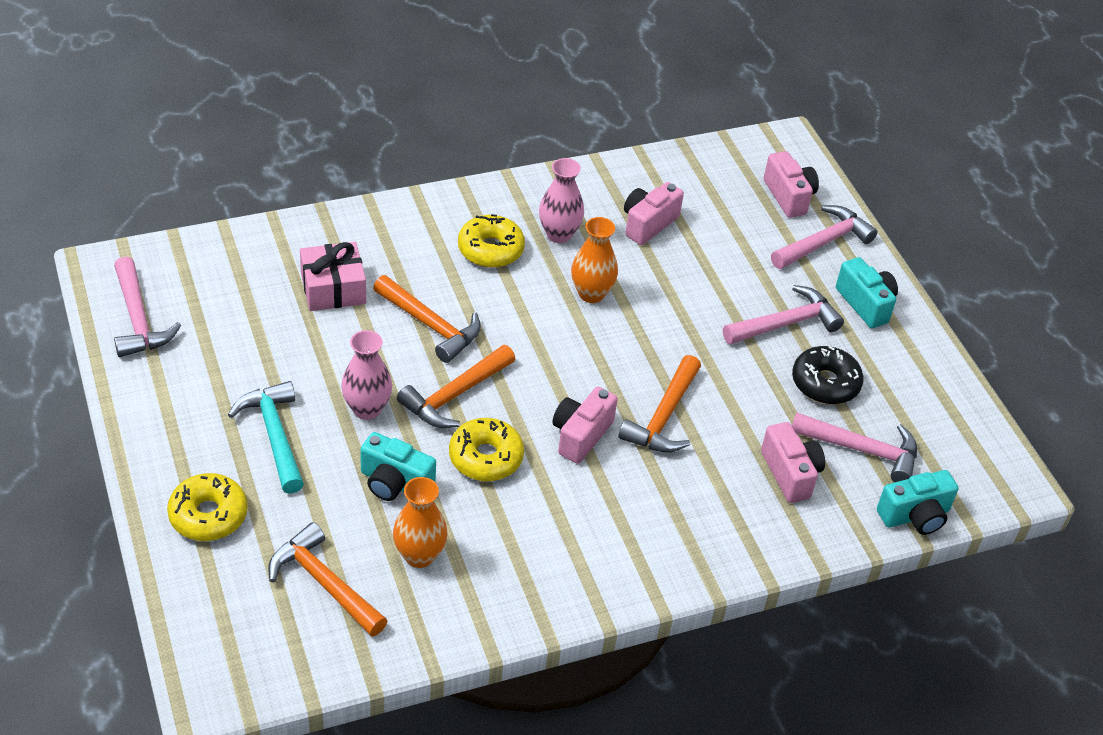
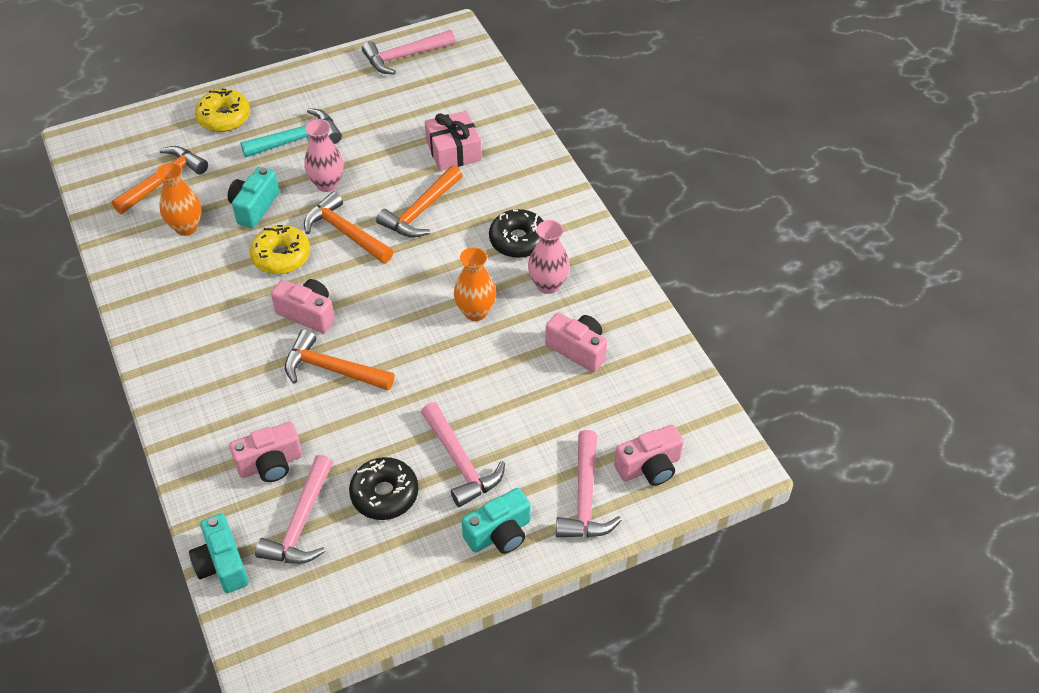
camera: 90 degrees right, 5 degrees up
(490, 249) = (518, 240): yellow donut -> black donut
(824, 242) = (585, 498): pink hammer -> pink hammer turned 45 degrees clockwise

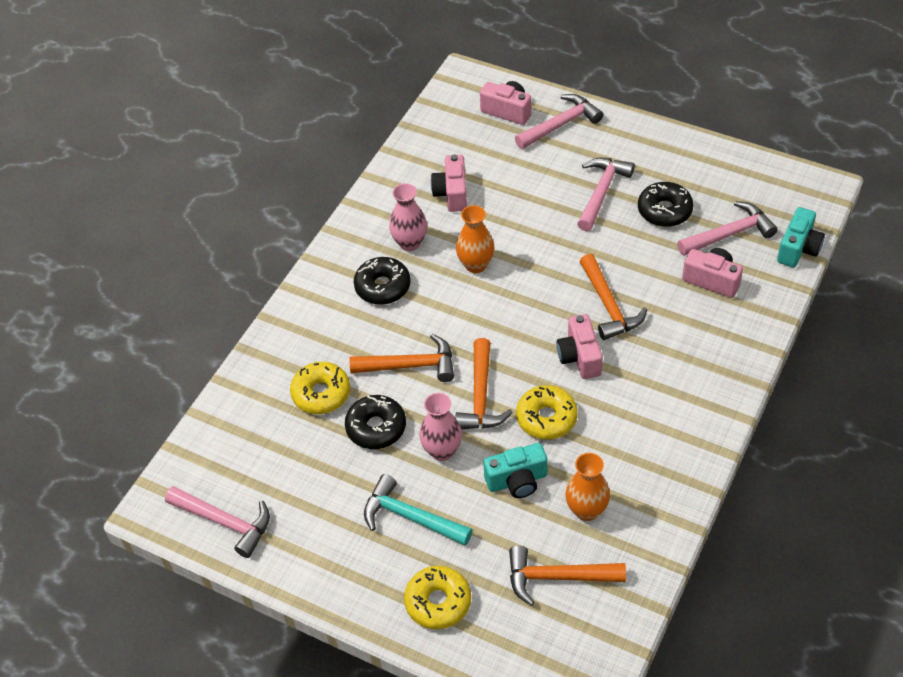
camera: 125 degrees left, 0 degrees up
(389, 162) = (376, 427): none -> black donut
(453, 151) = (321, 393): pink gift -> yellow donut
(499, 534) = (627, 144): turquoise camera -> none

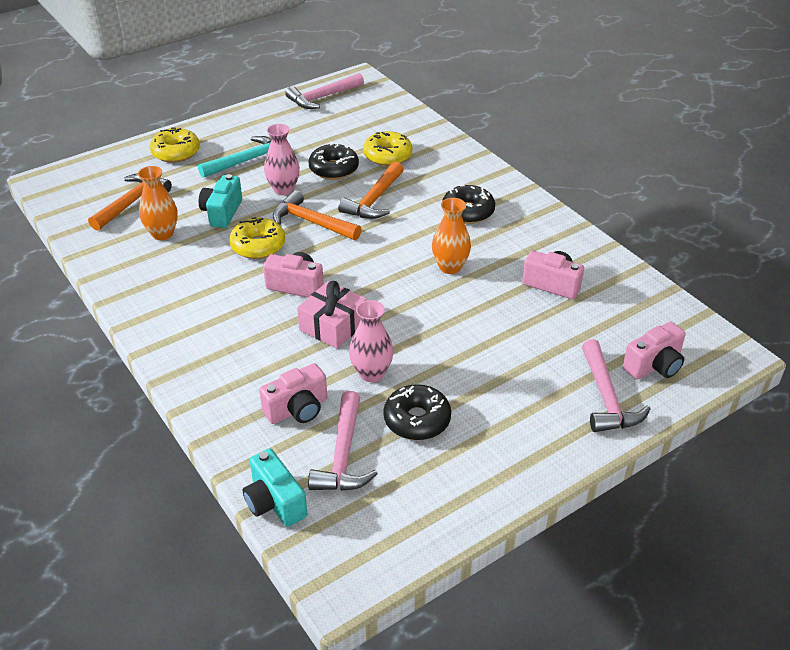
camera: 115 degrees right, 10 degrees down
(410, 243) = (506, 240): pink vase -> pink vase (371, 373)
(602, 192) = (479, 384): pink hammer -> none
(608, 306) = (333, 325): orange hammer -> pink gift

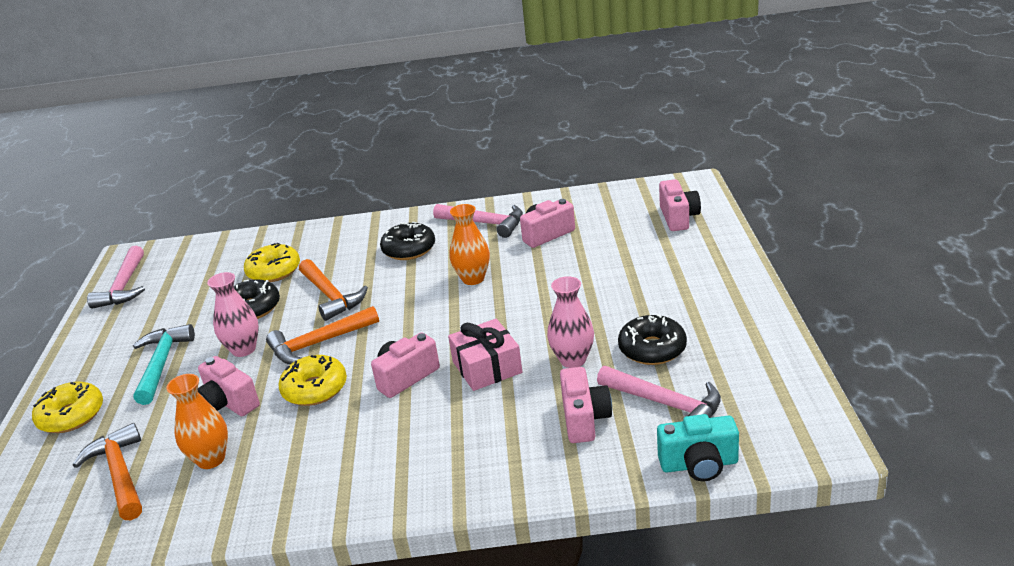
camera: 55 degrees left, 10 degrees down
(222, 212) = (229, 403): turquoise camera -> pink camera
(606, 398) = (696, 248): pink hammer -> pink hammer (484, 223)

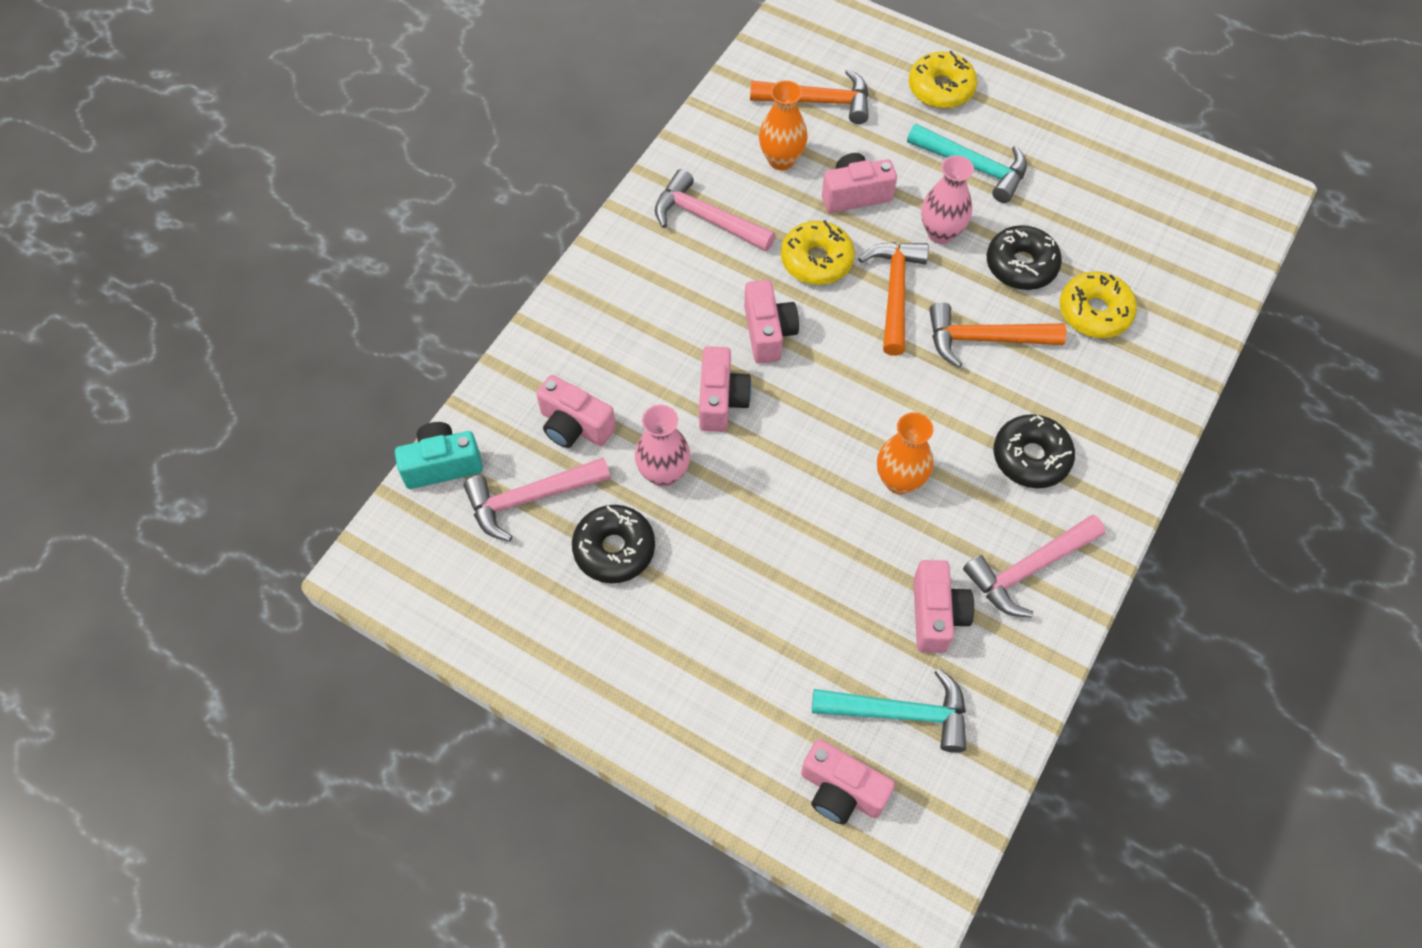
camera: 120 degrees right, 30 degrees up
(124, 286) = (1179, 176): pink hammer -> pink hammer (707, 218)
(487, 367) = (721, 400): pink gift -> pink camera
(615, 221) = (900, 713): none -> turquoise hammer
(699, 464) = (442, 465): turquoise camera -> turquoise camera turned 45 degrees clockwise

